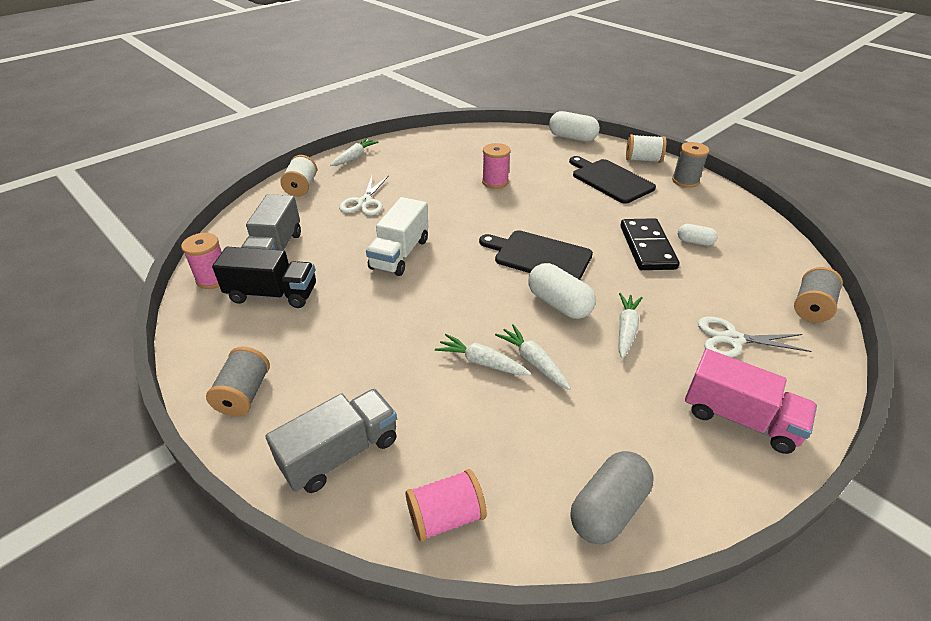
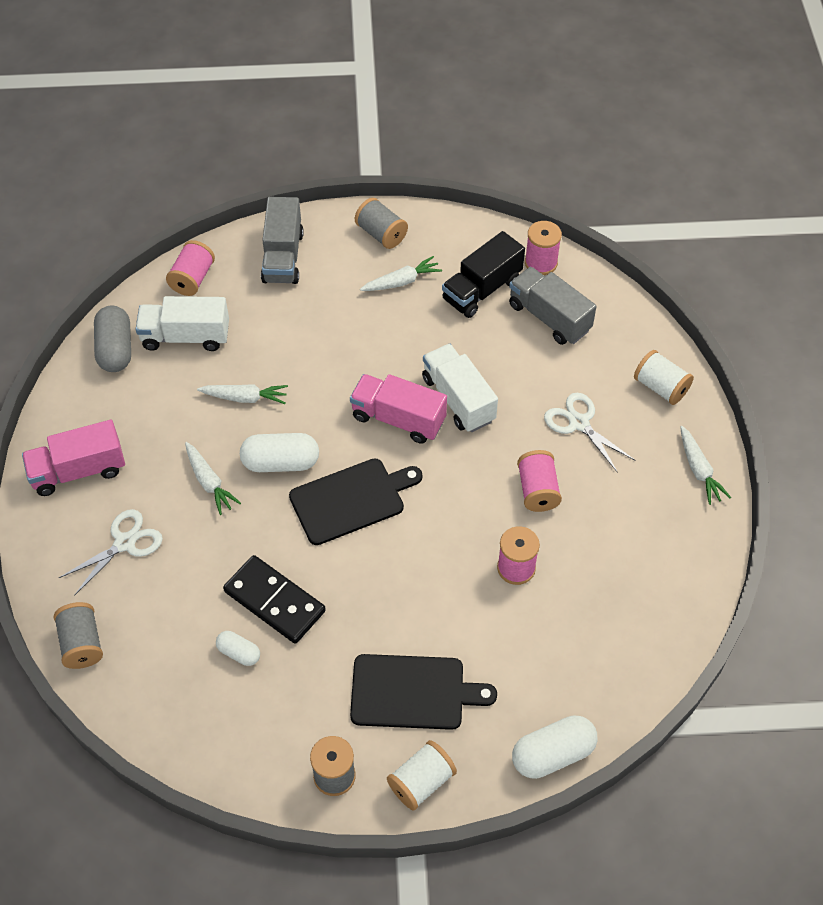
camera: 130 degrees right, 15 degrees up
(434, 196) = (537, 490): none -> pink spool
(449, 271) = (398, 419): none -> pink truck
(482, 362) = (276, 368): white carrot -> white carrot (401, 282)
(524, 457) = (186, 337): none -> white truck
(694, 242) = (239, 653): white capsule -> white capsule turned 60 degrees clockwise

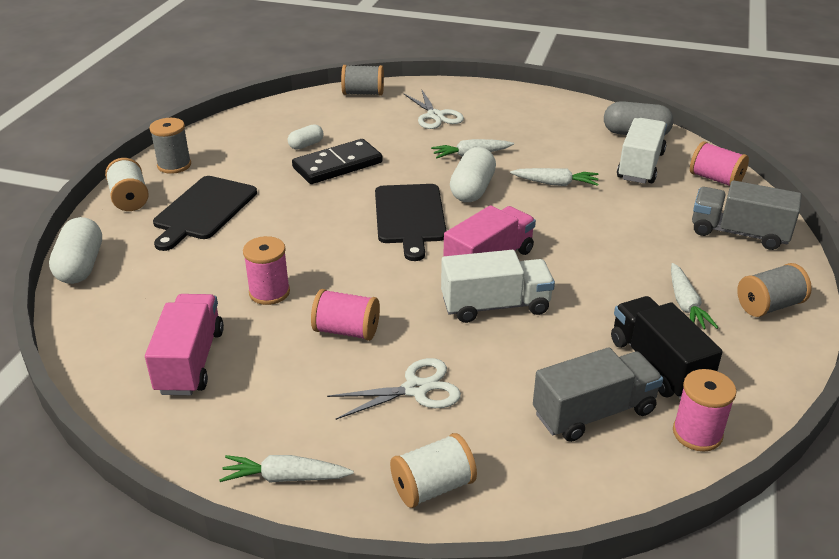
camera: 110 degrees right, 20 degrees down
(78, 471) = (513, 107): pink truck -> pink truck (190, 361)
(244, 398) = (555, 183): white carrot -> white carrot turned 105 degrees counterclockwise

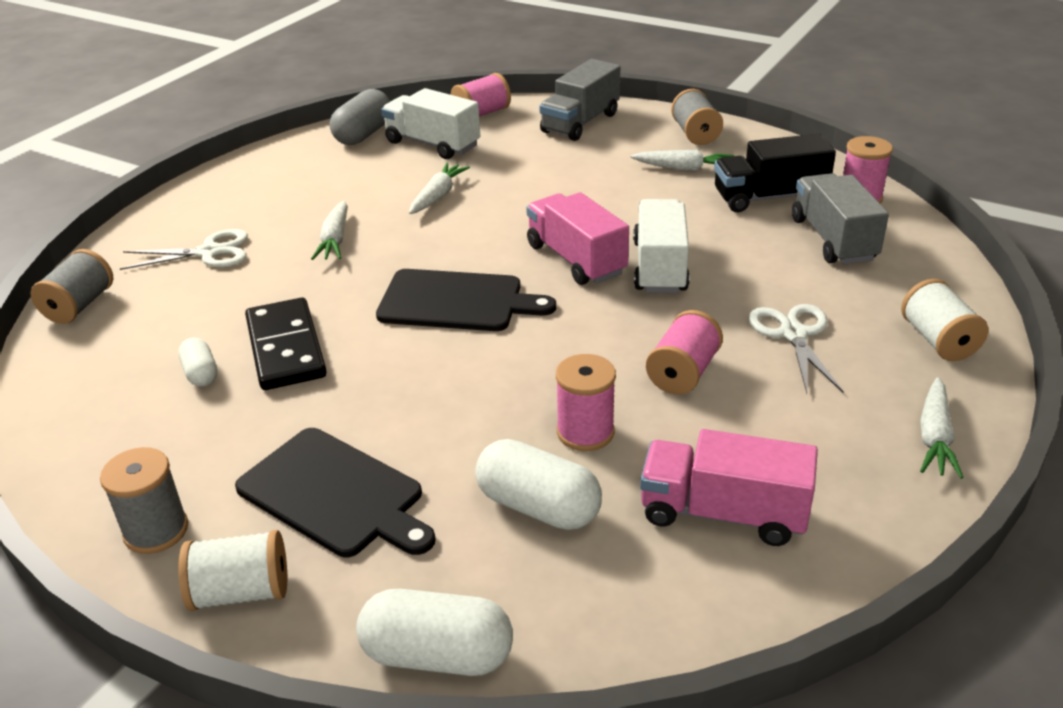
camera: 75 degrees left, 0 degrees up
(472, 189) = (418, 250): white capsule -> white capsule (538, 506)

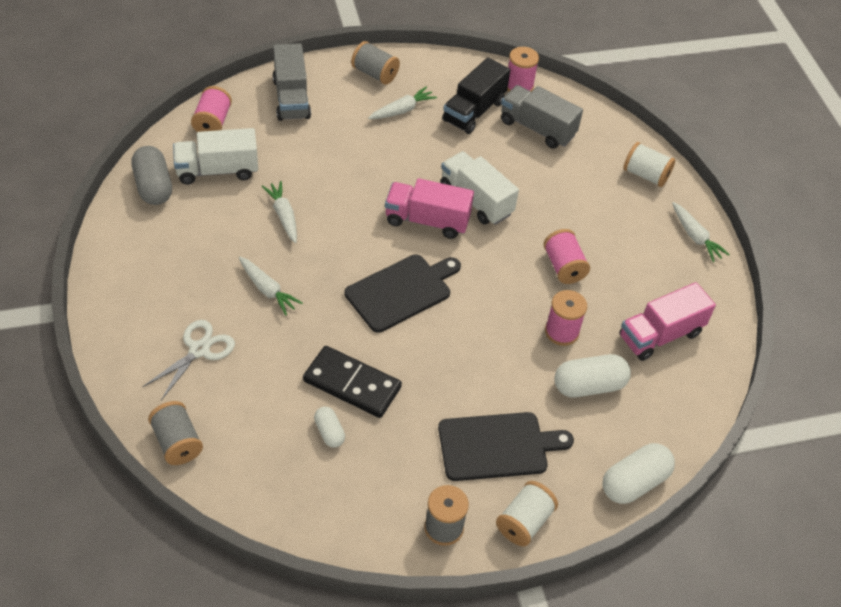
camera: 50 degrees left, 15 degrees up
(201, 373) = (329, 432): white capsule -> white capsule turned 45 degrees clockwise
(793, 334) = (585, 209): white scissors -> none

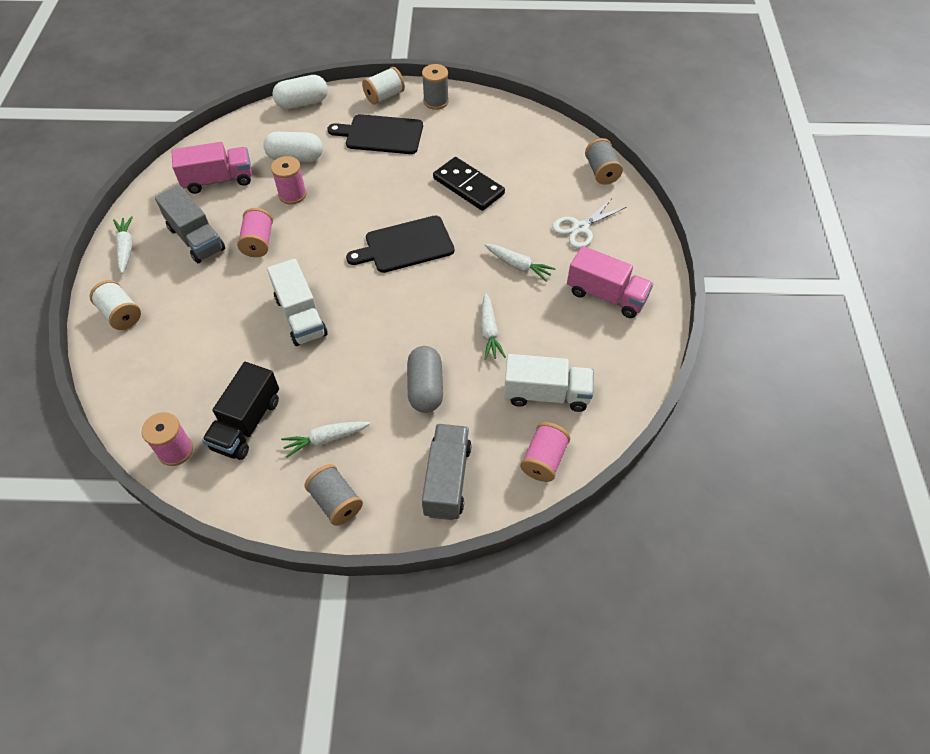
camera: 160 degrees left, 5 degrees up
(153, 186) = (613, 386): grey capsule -> grey capsule (425, 388)
(267, 289) = (518, 265): white carrot -> white carrot turned 150 degrees clockwise
(329, 432) = (493, 160): white capsule -> none
(427, 220) = (356, 304): pink truck -> pink truck (606, 295)
(474, 111) = (247, 423): black truck -> black truck turned 150 degrees clockwise
(537, 128) = (191, 388): grey truck -> grey truck (196, 239)

